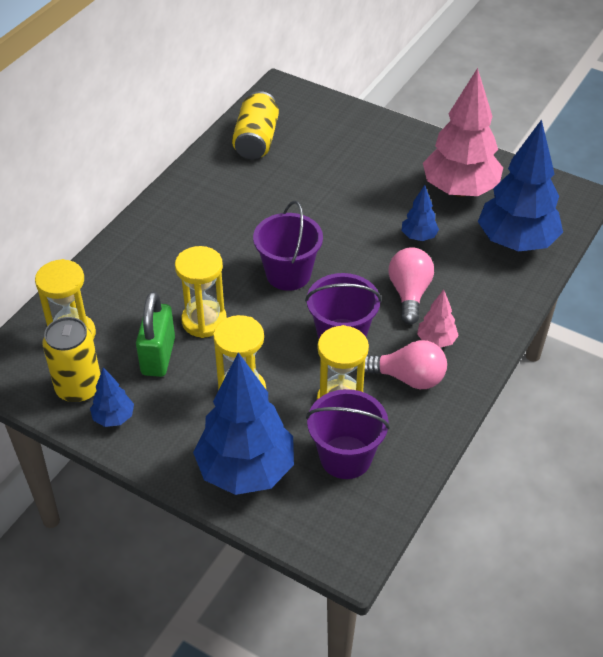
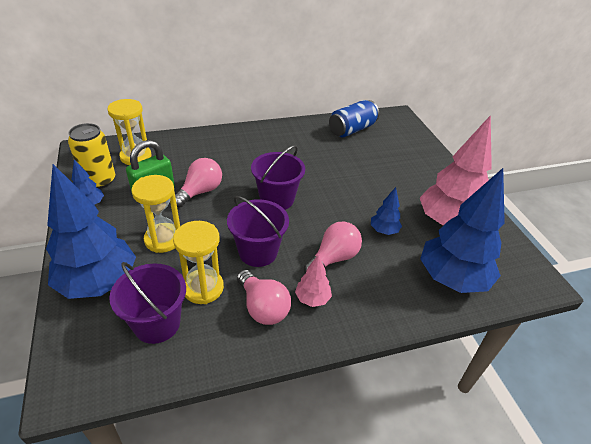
camera: 40 degrees right, 5 degrees down
(204, 321) = (200, 192): yellow hourglass -> pink light bulb
(256, 140) = (352, 129): yellow can -> blue can

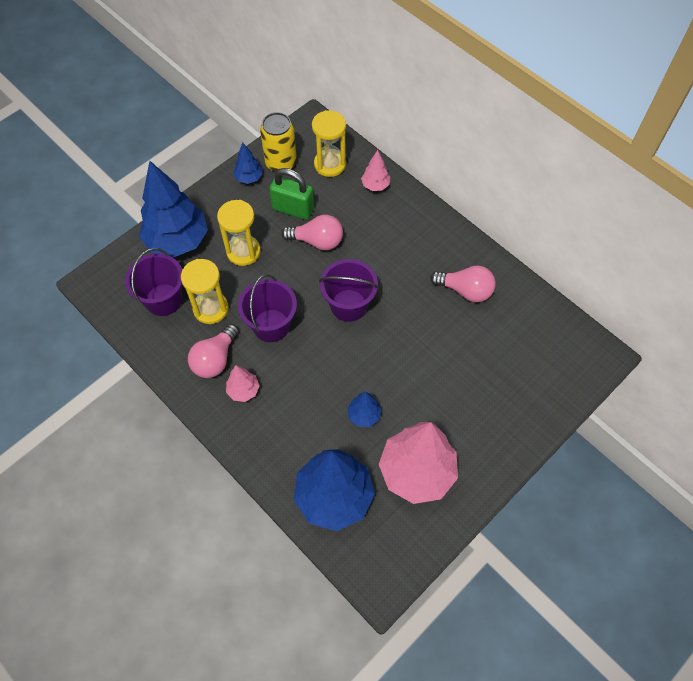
camera: 65 degrees right, 20 degrees up
(182, 144) = (375, 185): none -> pink tree
(333, 258) = (299, 387): pink light bulb -> pink light bulb (465, 290)
(352, 129) = (524, 318): blue can -> none

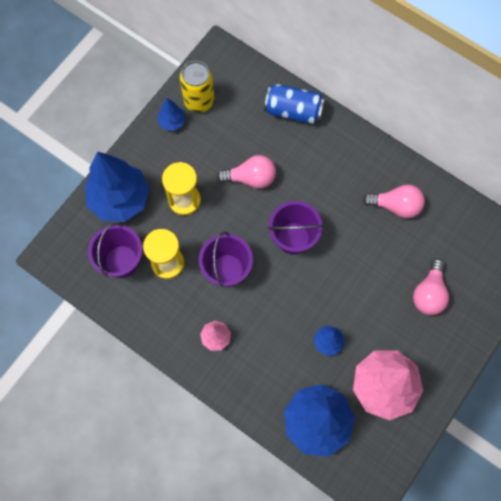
camera: 10 degrees left, 10 degrees up
(215, 359) = (183, 312): pink light bulb -> pink light bulb (429, 293)
(293, 209) = (221, 148): green padlock -> none
(330, 164) = (246, 95): yellow hourglass -> none
(375, 185) = (293, 111): pink tree -> blue can

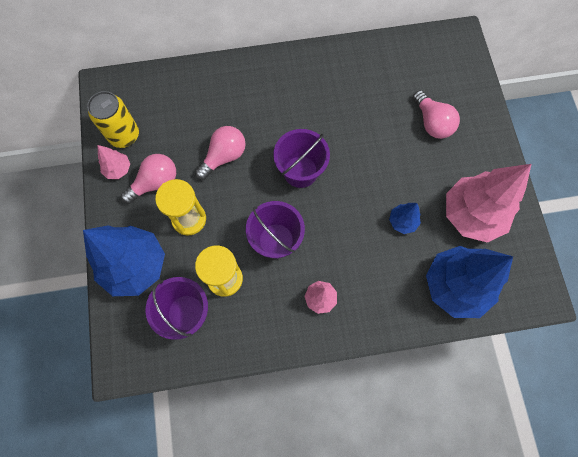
camera: 45 degrees left, 0 degrees up
(172, 122) = (118, 169): blue tree -> pink tree
(293, 111) = (206, 81): blue can -> none
(396, 206) = (347, 83): pink light bulb -> pink light bulb (155, 183)

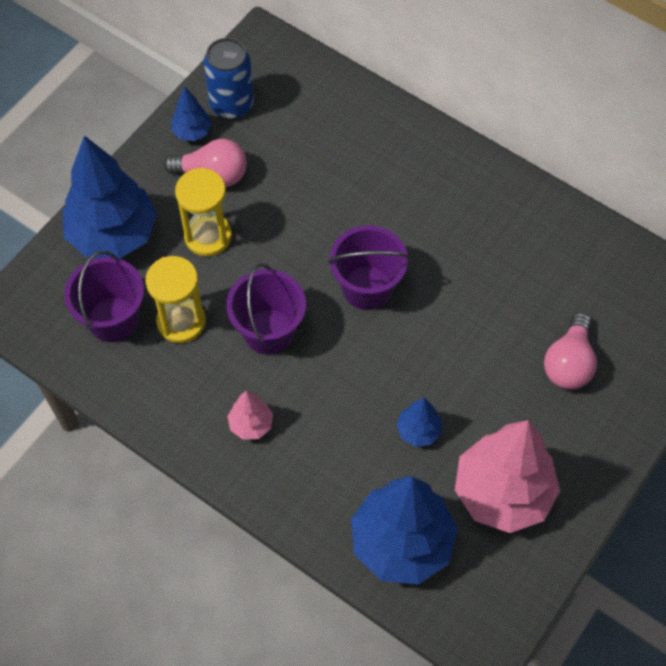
camera: 45 degrees right, 10 degrees down
(118, 169) = (192, 132): pink tree -> blue tree
(124, 135) = (232, 104): yellow can -> blue can
(224, 156) = (306, 206): pink light bulb -> none

